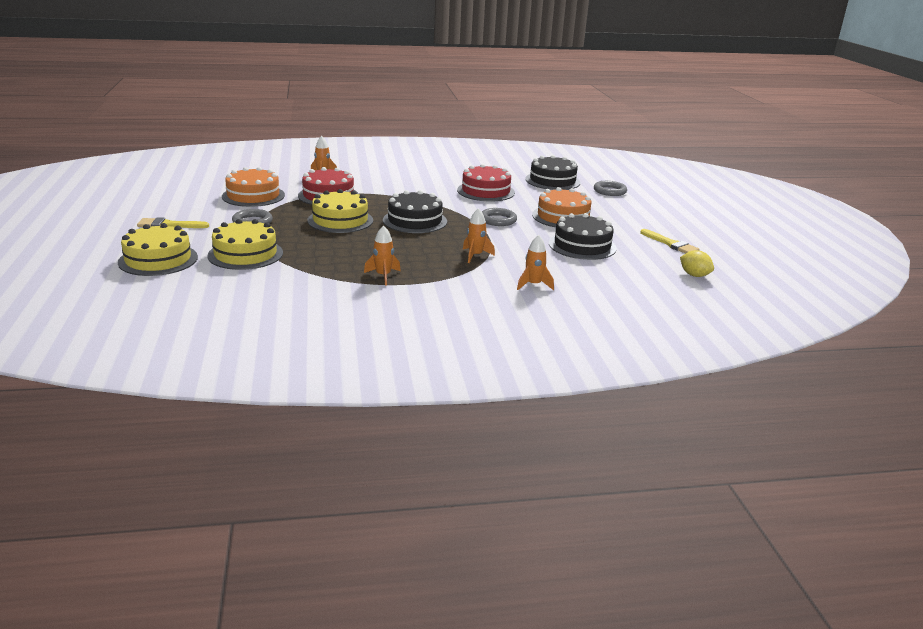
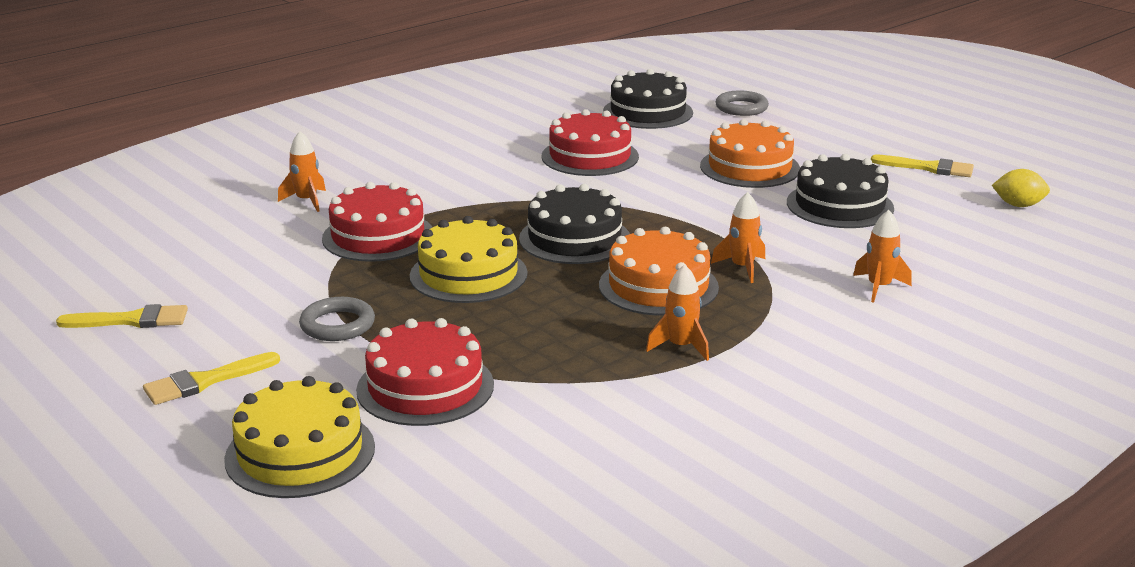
camera: 30 degrees left, 0 degrees up
(180, 197) = (132, 320): none -> yellow brush
(245, 254) = (425, 387): yellow cake -> red cake
(253, 196) = (256, 276): orange cake -> orange cake (658, 286)
(498, 220) = (680, 200): grey ring -> none

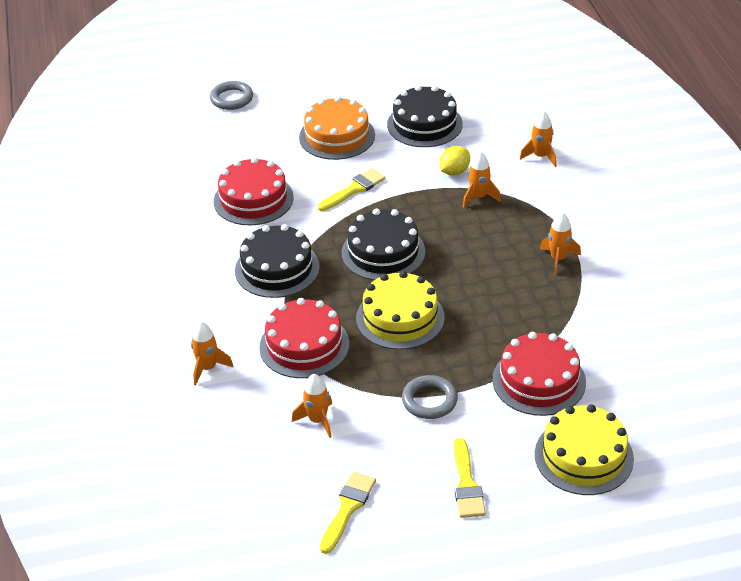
camera: 60 degrees left, 15 degrees up
(262, 271) = (317, 420): none -> orange rocket
(648, 112) = (197, 143): black cake -> black cake (277, 268)
(658, 286) = (477, 240): orange cake -> none
(928, 168) = (401, 67): yellow brush -> yellow brush (354, 189)
(1018, 205) = (479, 60): yellow lemon -> yellow lemon (454, 172)

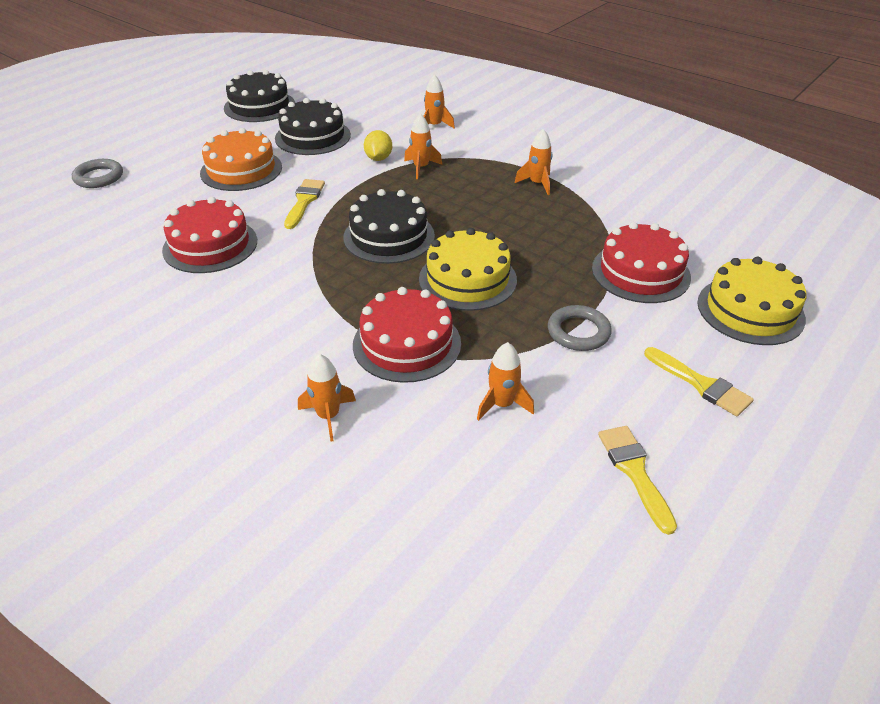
camera: 40 degrees left, 0 degrees up
(277, 268) = (301, 291): black cake -> black cake (259, 106)

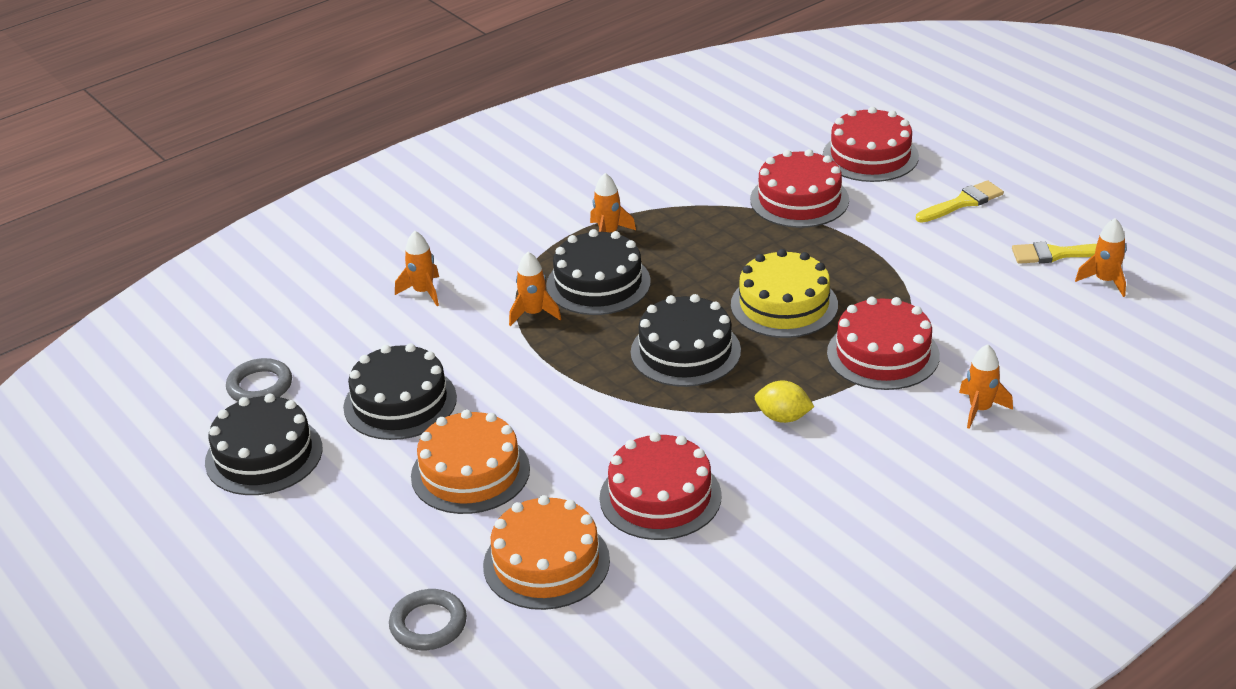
camera: 75 degrees left, 5 degrees down
(147, 209) = (546, 563): none -> orange cake
(304, 201) = (581, 415): yellow brush -> none
(378, 158) = (493, 346): yellow lemon -> yellow lemon (783, 417)
(468, 188) = (598, 283): none -> black cake
(502, 404) = (975, 307): orange rocket -> orange rocket (1105, 281)
(578, 332) = (883, 251): grey ring -> grey ring (260, 386)
(750, 310) = (870, 156): yellow cake -> red cake

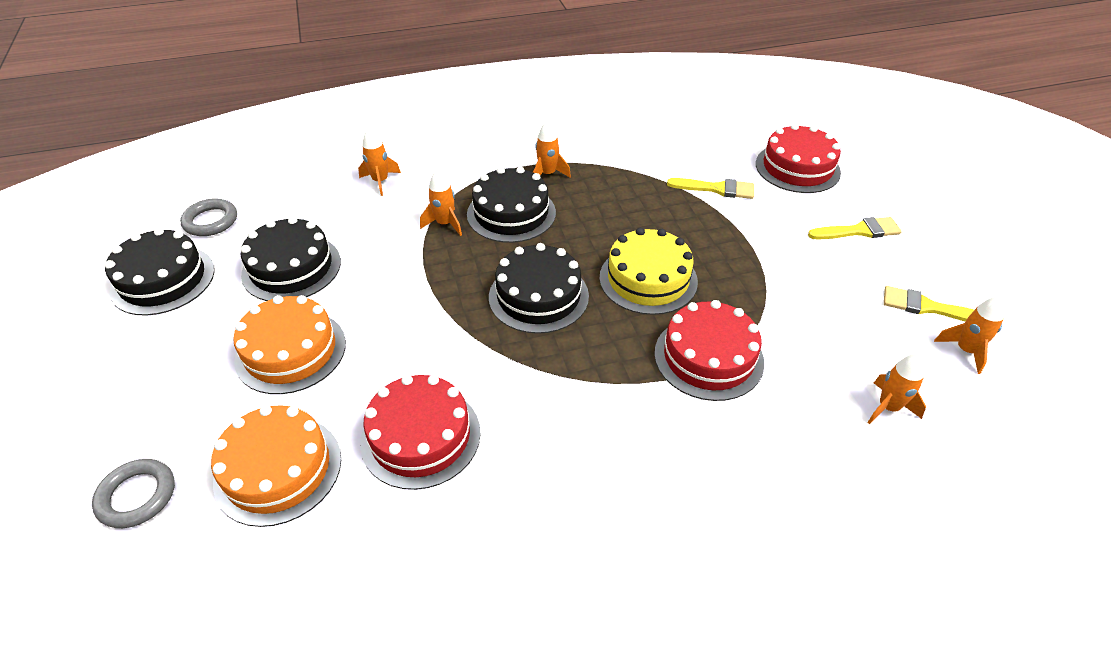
camera: 20 degrees right, 10 degrees up
(783, 417) = (580, 392): yellow lemon -> none
(799, 200) = (716, 189): red cake -> yellow brush
(980, 409) = (772, 452): orange rocket -> orange rocket (888, 407)

